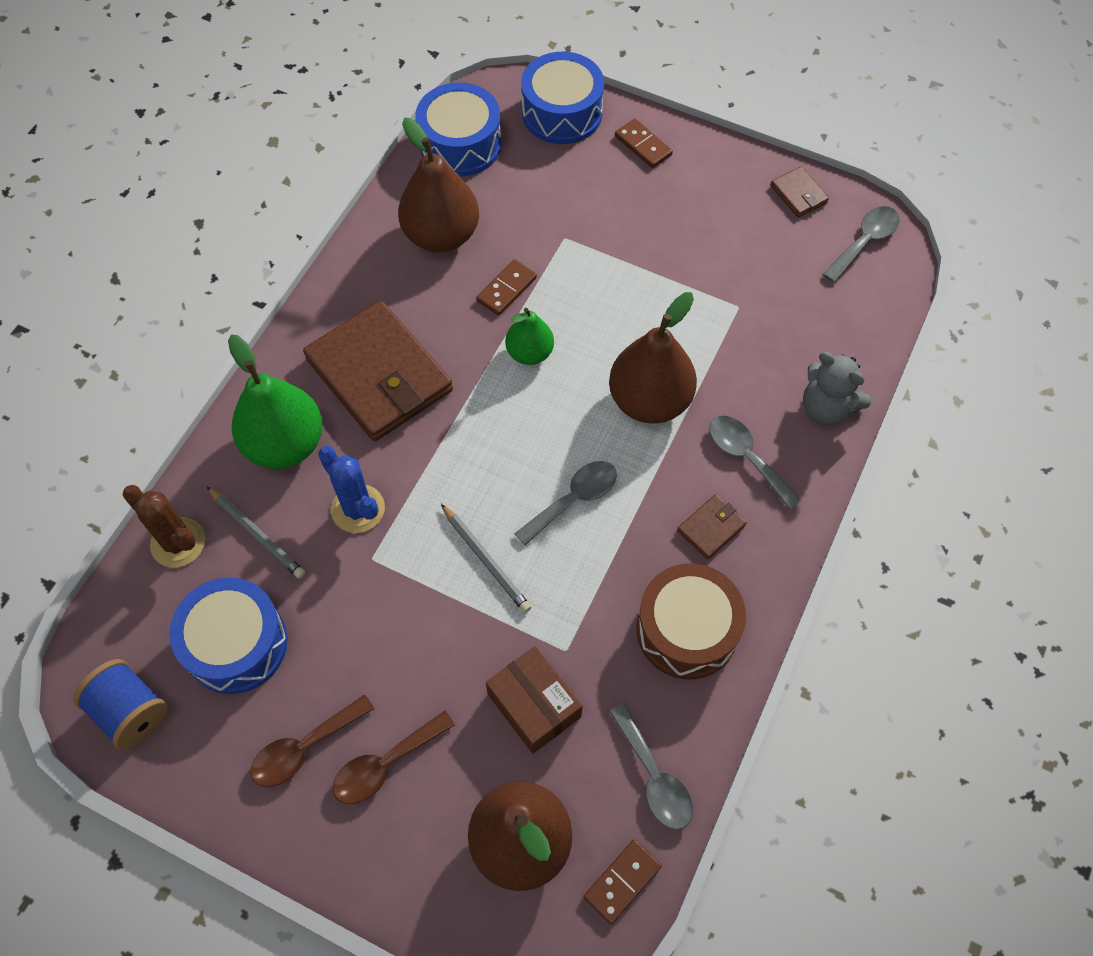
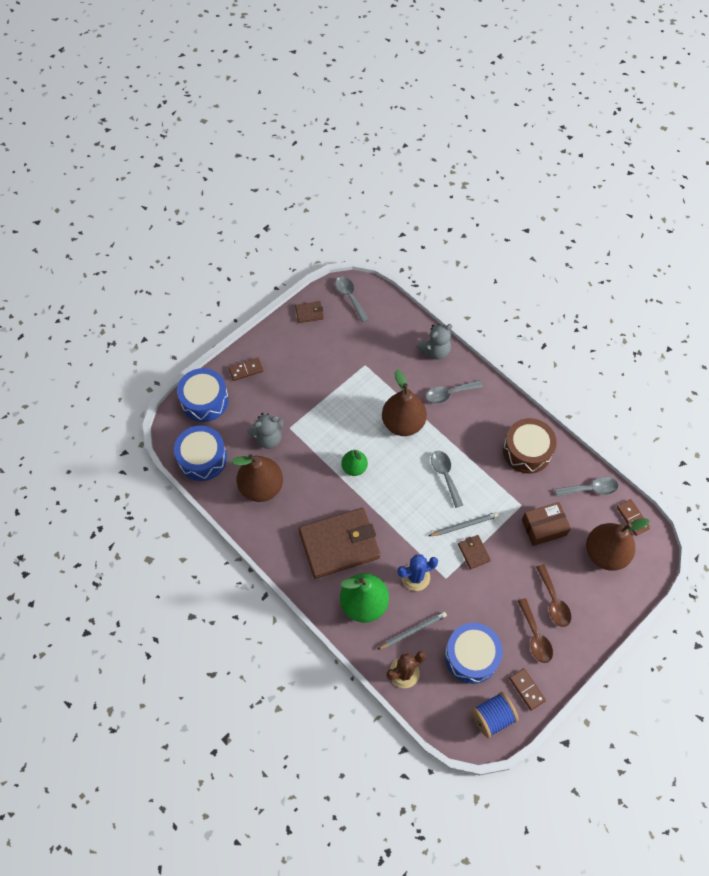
camera: 70 degrees left, 0 degrees up
(506, 289) = (310, 466): brown domino -> brown domino (527, 689)
(532, 216) = (268, 438): none -> grey teddy bear
(711, 528) = (480, 422): brown wallet -> brown wallet (473, 552)

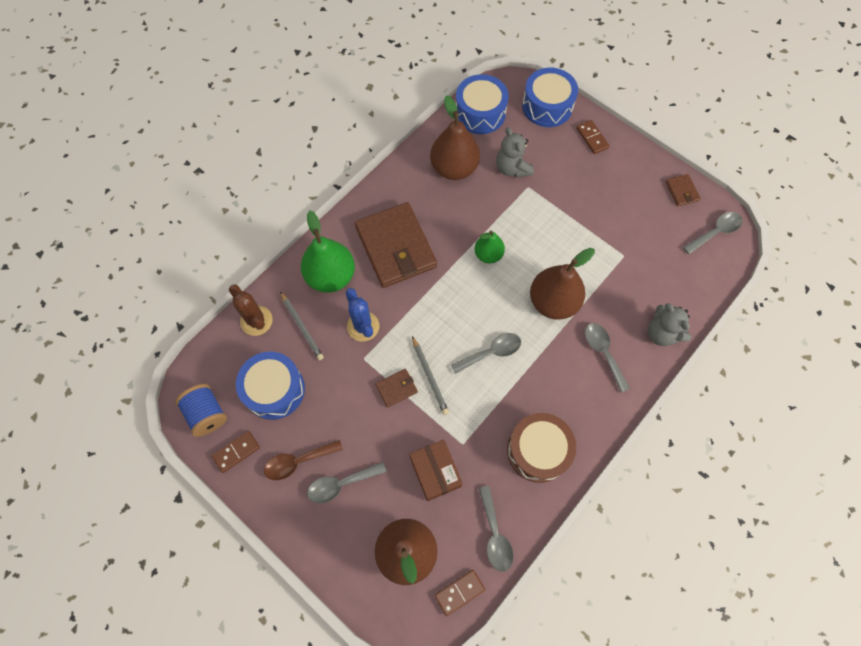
camera: 85 degrees right, 5 degrees up
(554, 601) = (341, 484): brown spoon -> grey spoon

